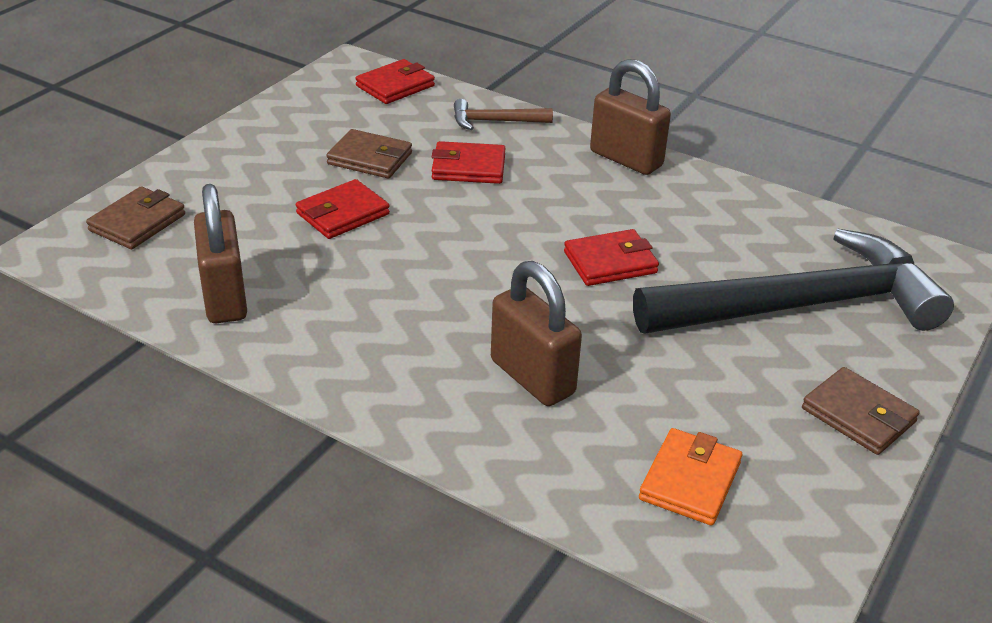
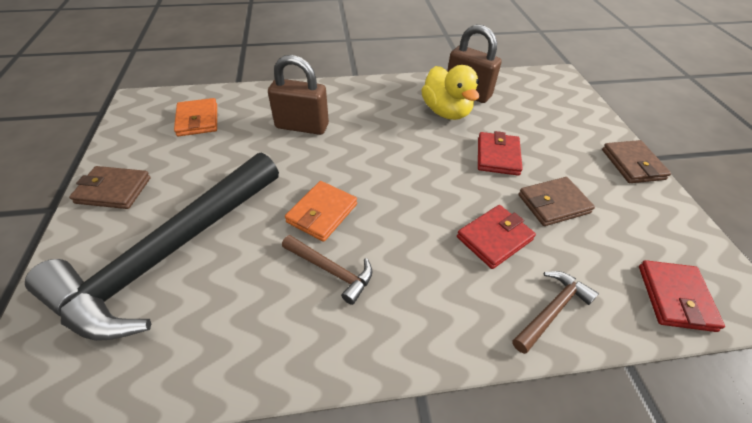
camera: 140 degrees right, 10 degrees up
(137, 222) = (560, 101): brown wallet -> brown wallet (632, 164)
(305, 289) = (446, 112): none -> yellow duck
(610, 262) = (322, 213): red wallet -> orange wallet
(626, 159) = (406, 340): brown padlock -> none
(645, 218) = (331, 270): none -> brown hammer

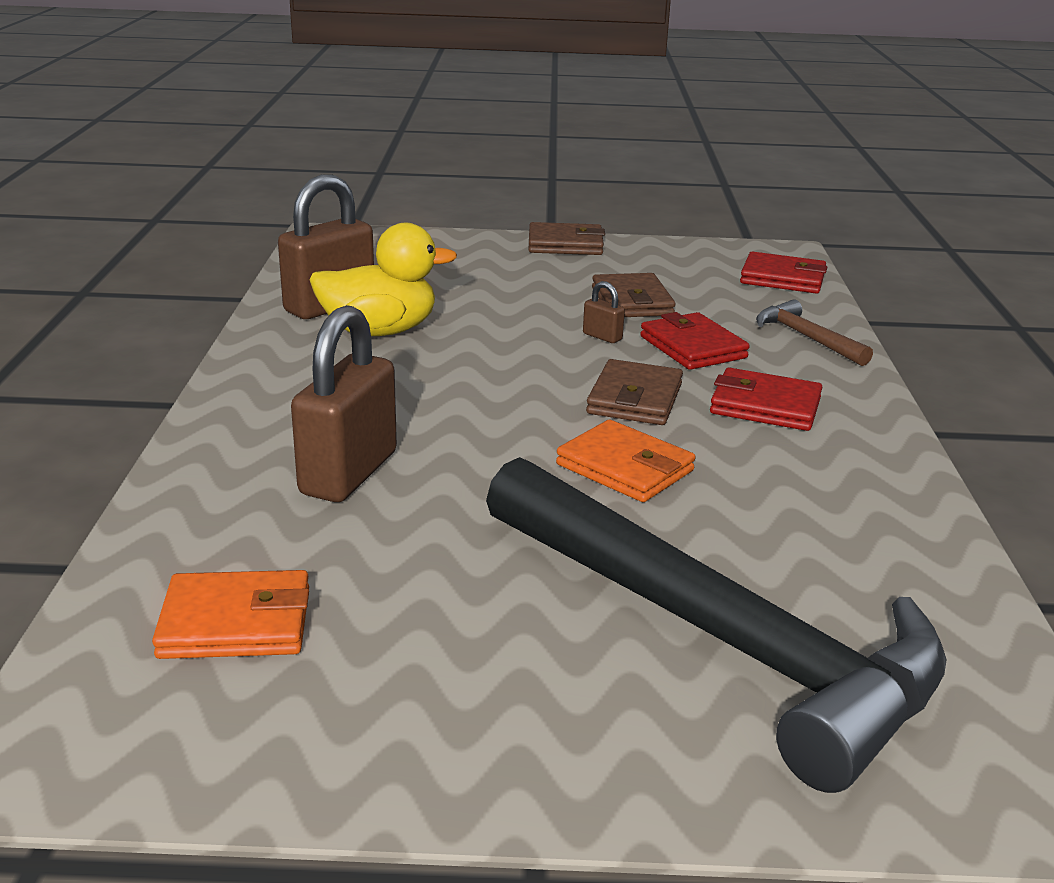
camera: 80 degrees left, 20 degrees down
(113, 190) = (497, 747): brown wallet -> brown wallet (635, 399)
(331, 270) = (752, 469): brown hammer -> none
(486, 193) = (602, 337): none -> brown padlock
(497, 156) = (519, 315): red wallet -> red wallet (765, 406)

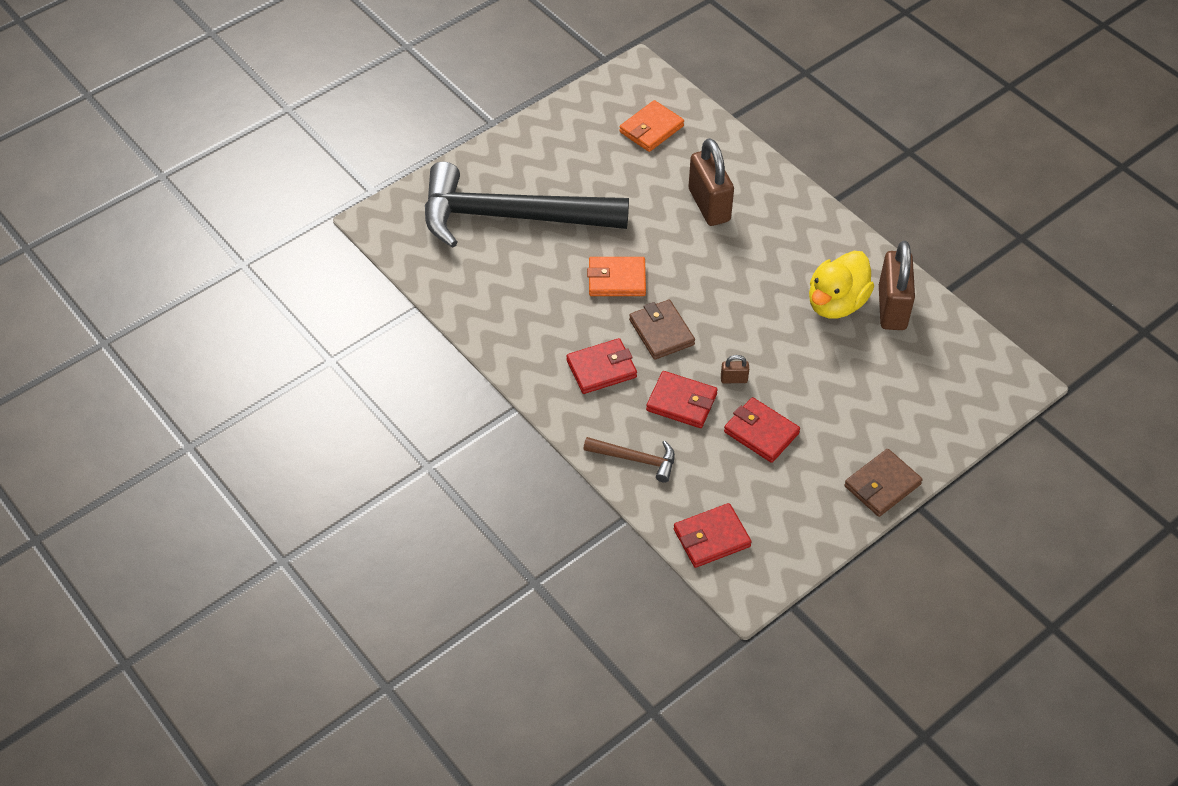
camera: 140 degrees right, 25 degrees up
(632, 302) = (761, 432): brown wallet -> red wallet

